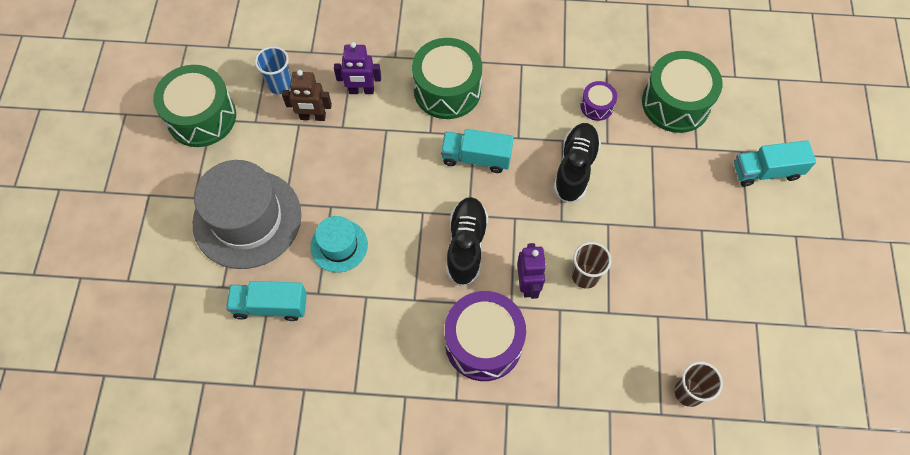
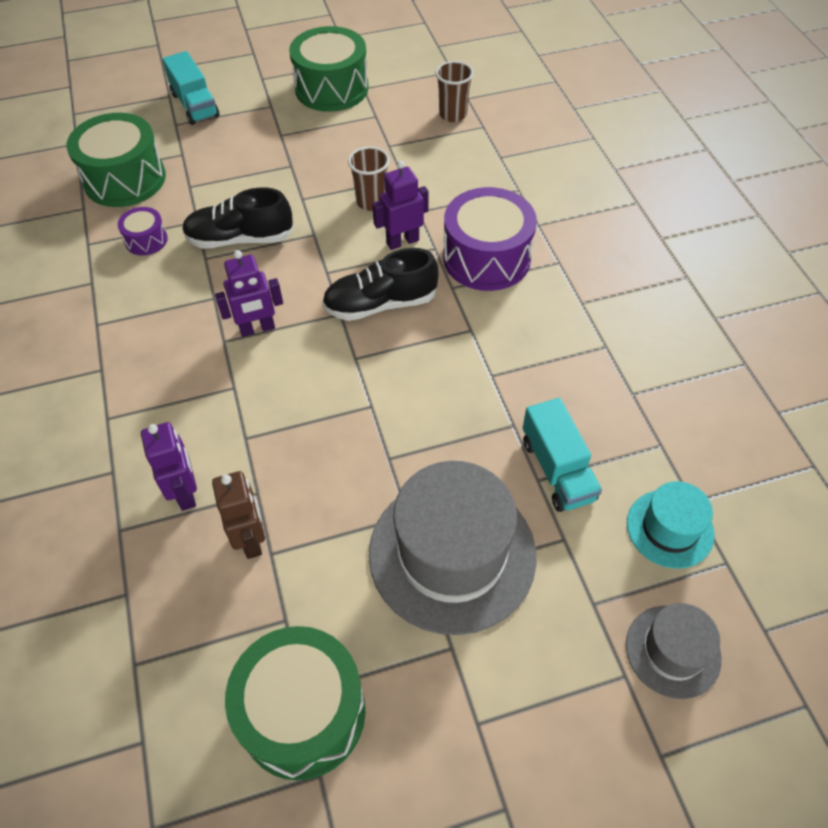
camera: 110 degrees left, 10 degrees down
(124, 314) = (673, 651): none -> grey hat
(280, 85) = (203, 613): blue cup -> none
(339, 245) = (440, 427): turquoise hat -> turquoise hat (670, 528)
(447, 90) = (158, 390): green drum -> green drum (331, 88)
(476, 158) = (257, 329): turquoise truck -> purple robot

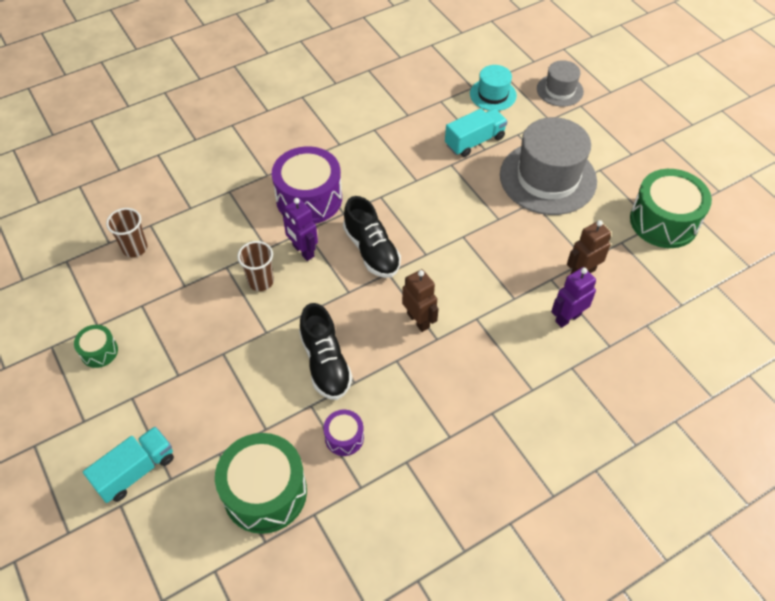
camera: 105 degrees left, 0 degrees up
(257, 329) = (418, 320): purple robot -> brown robot
(331, 88) = (99, 351): green drum -> green drum, size x0.49

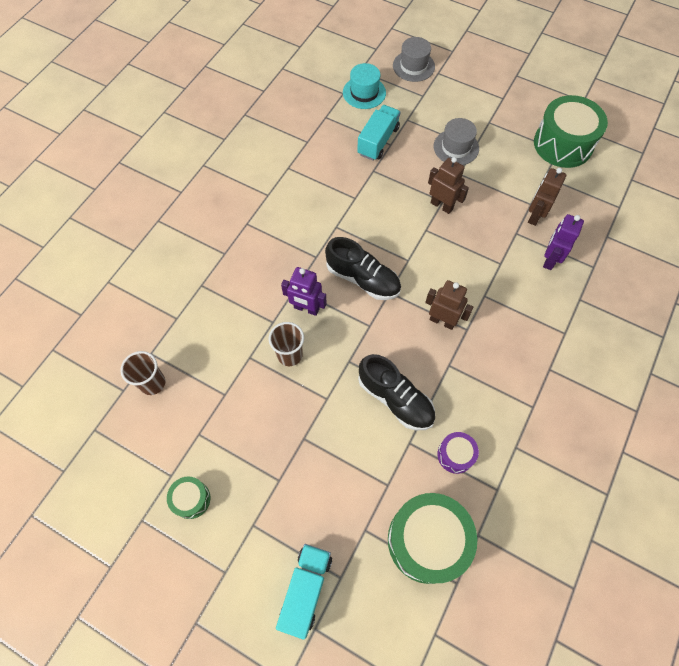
camera: 30 degrees left, 10 degrees up
(309, 198) = (277, 257): purple drum -> none
(494, 222) = (442, 205): none -> brown robot
(548, 178) = (456, 147): grey hat -> grey hat, size x0.52

